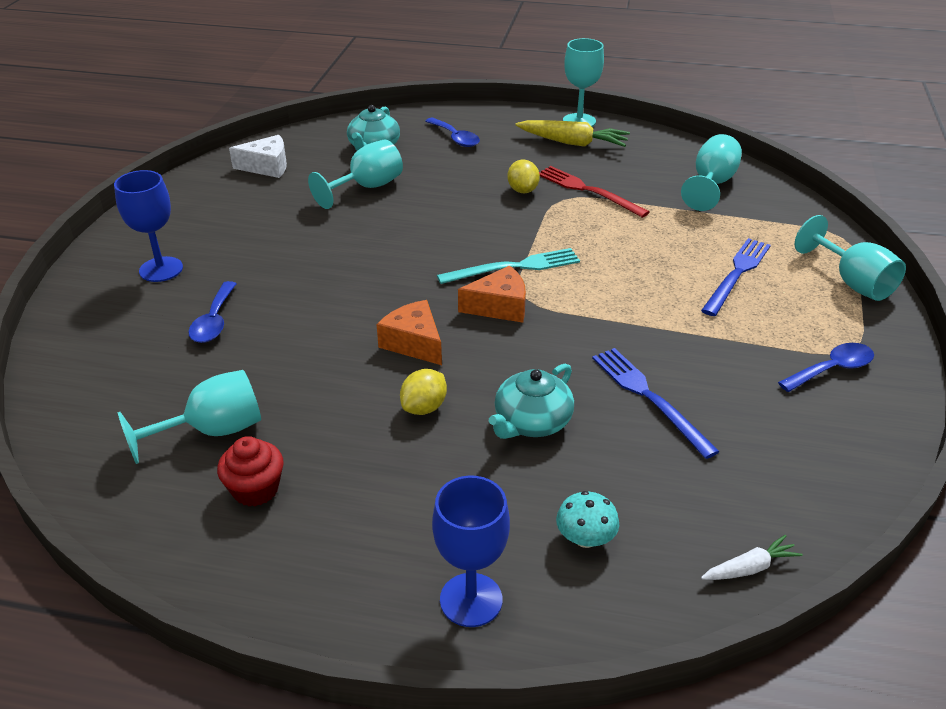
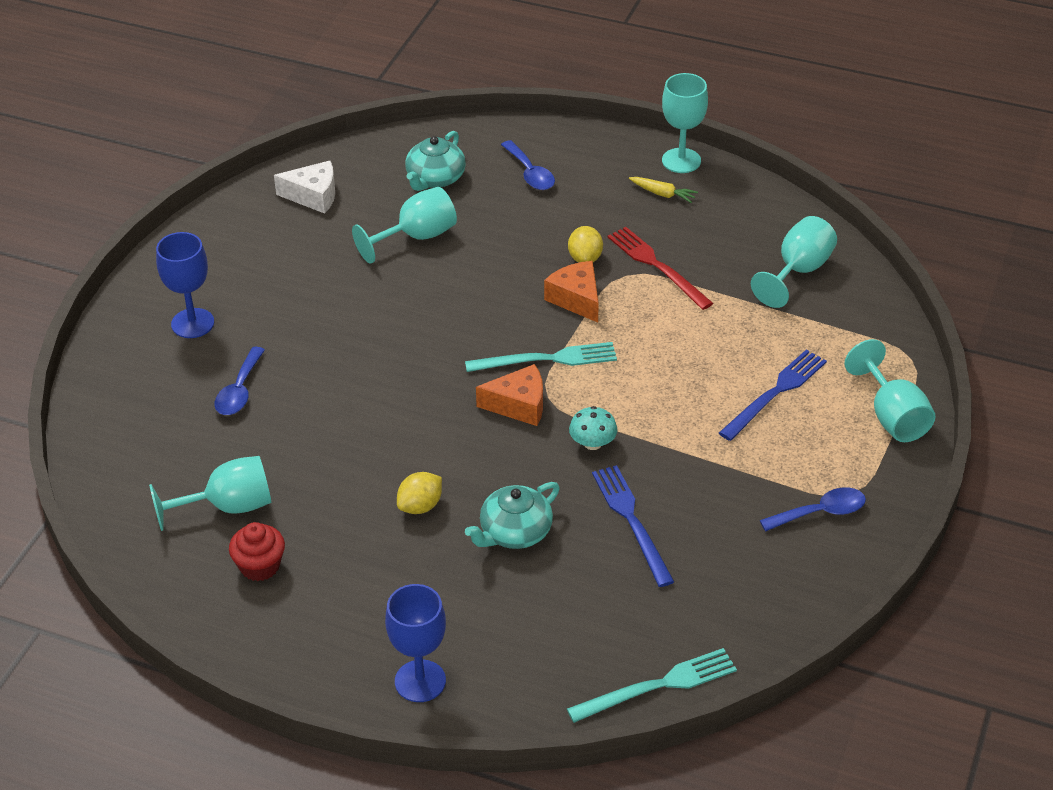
camera: 10 degrees right, 5 degrees up
(414, 343) = (425, 437): orange cheese -> orange cheese (576, 299)
(573, 143) = (663, 194): yellow carrot -> yellow carrot, size x0.54
(585, 538) = (529, 643): turquoise mushroom -> turquoise mushroom (592, 443)
(749, 568) = (658, 686): white carrot -> turquoise fork

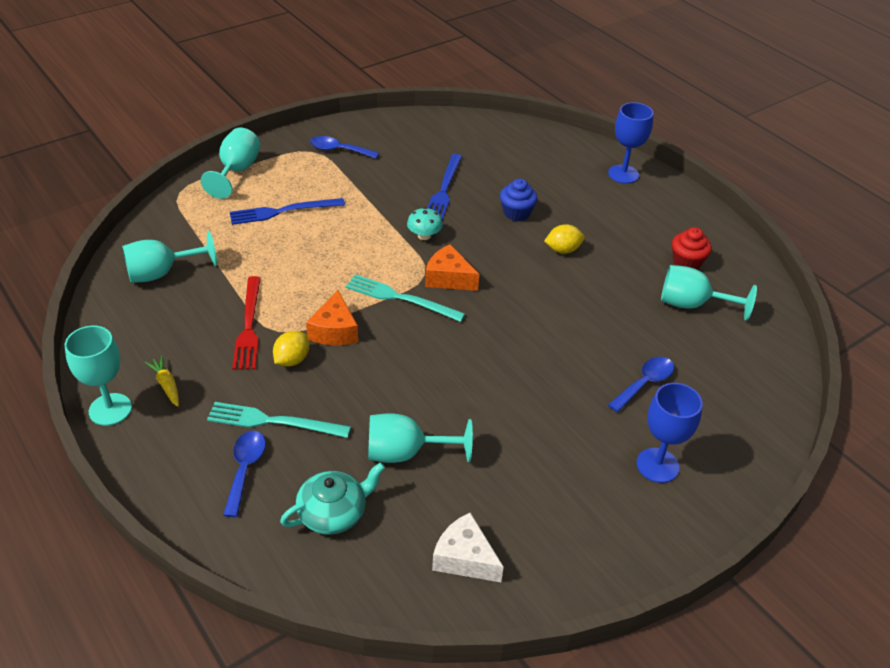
camera: 150 degrees left, 0 degrees up
(514, 532) = (516, 213): turquoise teapot -> blue cupcake
(658, 686) = (502, 126): turquoise fork -> turquoise fork (273, 421)

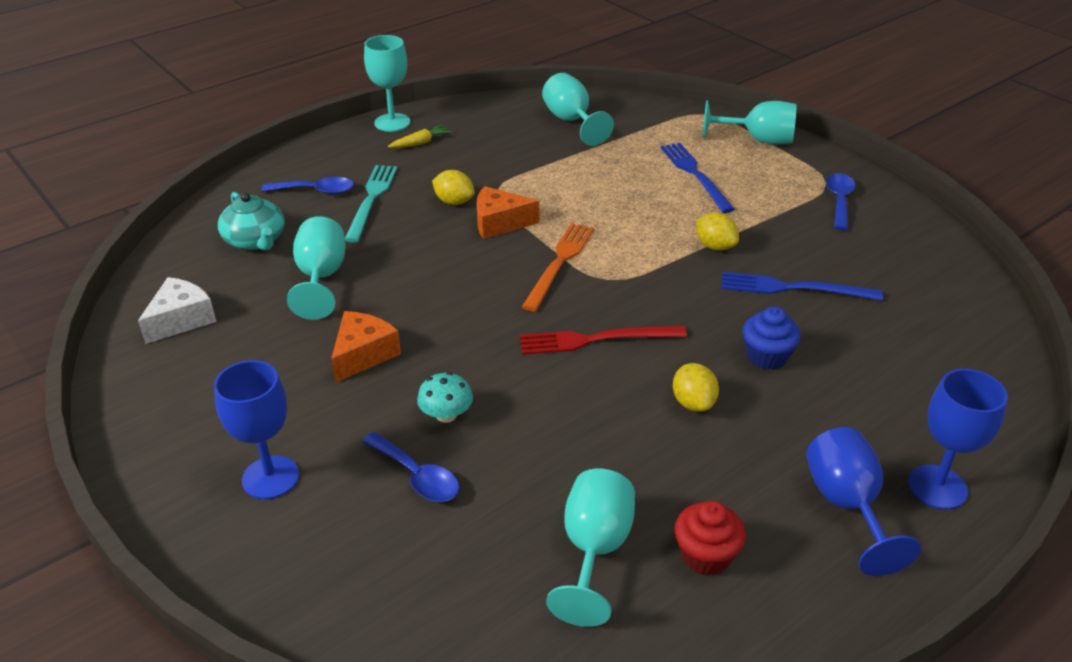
camera: 90 degrees right, 5 degrees down
(249, 326) = (501, 174): red fork -> red fork (596, 340)
(388, 216) = (715, 246): none -> yellow lemon
(400, 298) = (559, 263): turquoise fork -> orange fork
(424, 235) = (684, 275): turquoise mushroom -> turquoise mushroom (446, 415)
(448, 278) = (604, 297): orange cheese -> orange cheese (363, 354)
(641, 206) = (847, 506): none -> blue goblet

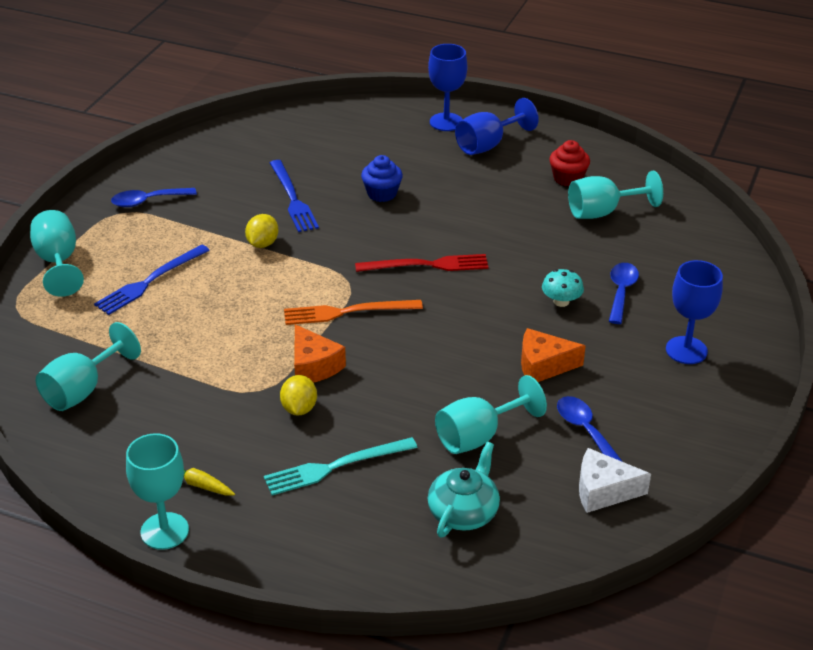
camera: 120 degrees left, 0 degrees up
(316, 191) = (350, 516): blue spoon -> blue spoon (585, 430)
(596, 340) = (427, 265): red fork -> red fork turned 60 degrees counterclockwise
(693, 403) = (454, 210): yellow lemon -> none

